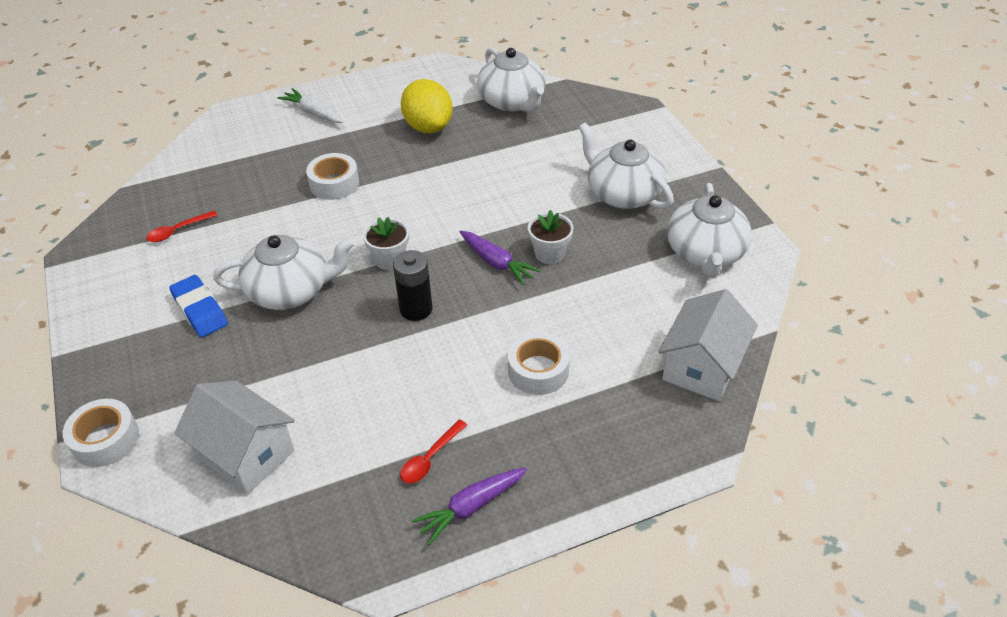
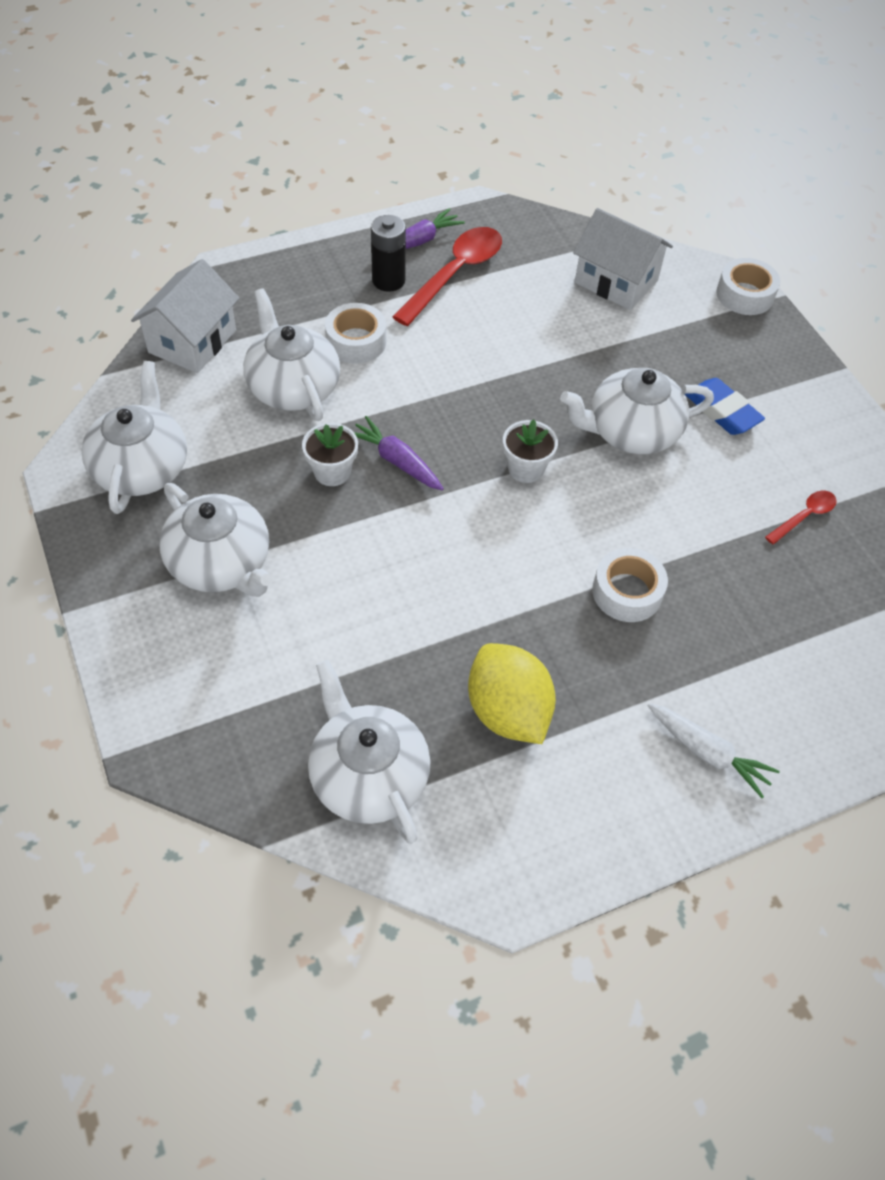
camera: 175 degrees right, 10 degrees up
(416, 309) = (485, 406): black battery -> black battery (388, 280)
(430, 458) = (455, 274): red spoon -> red spoon, size x1.99
(594, 323) = (292, 387): none -> white teapot

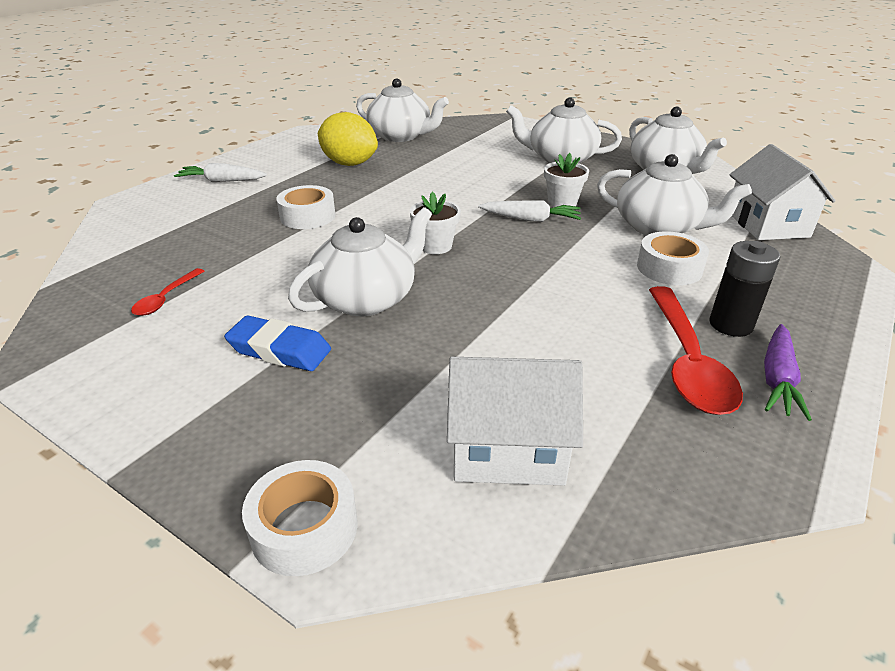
camera: 150 degrees right, 20 degrees down
(397, 461) = (530, 219): purple carrot -> white carrot

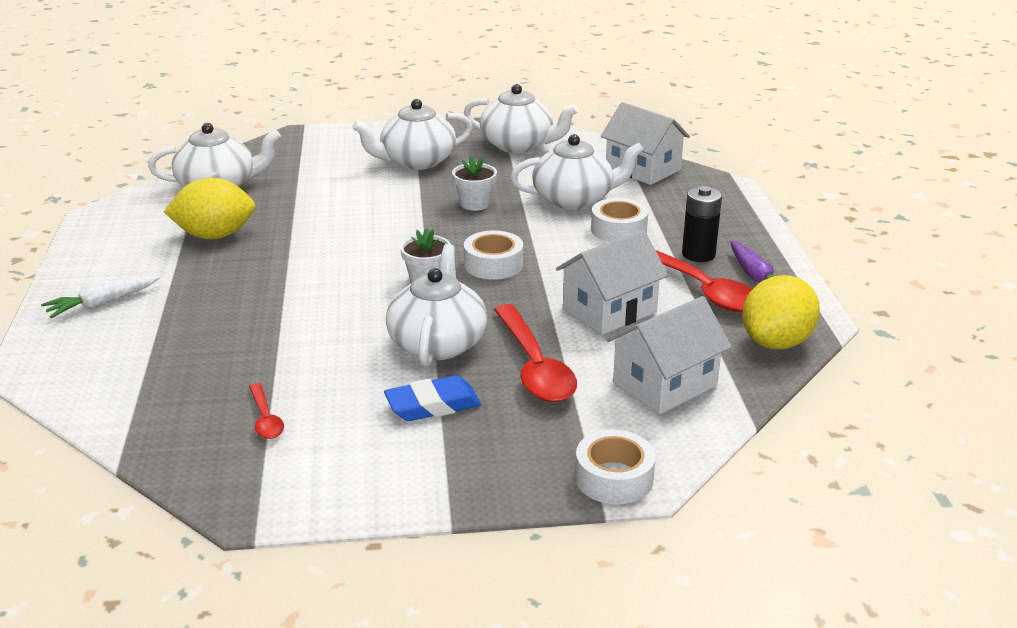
camera: 40 degrees left, 5 degrees down
(308, 216) = (267, 301): white tape -> white tape (493, 264)
(410, 359) = (534, 366): none -> red spoon
(530, 219) = (470, 229): white carrot -> none
(556, 339) = (609, 310): none -> white house
(712, 472) = (776, 342): none -> yellow lemon

